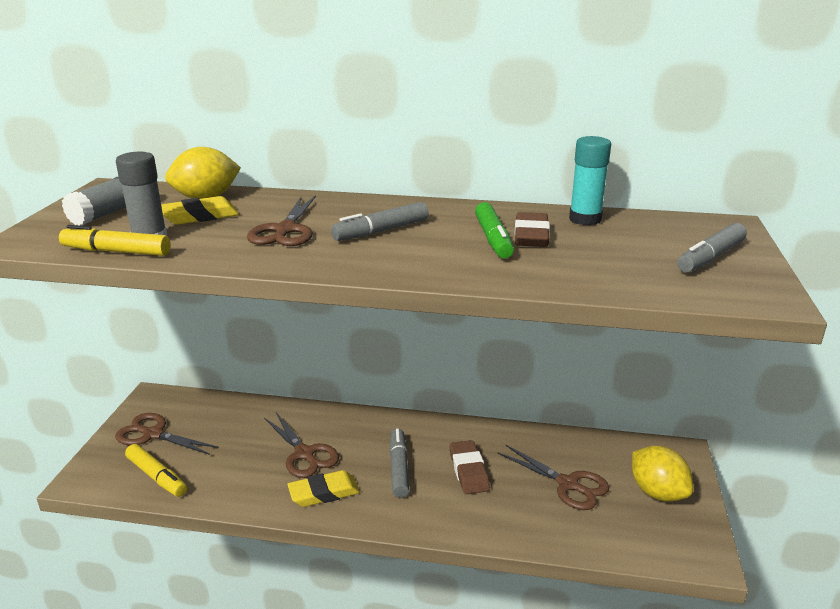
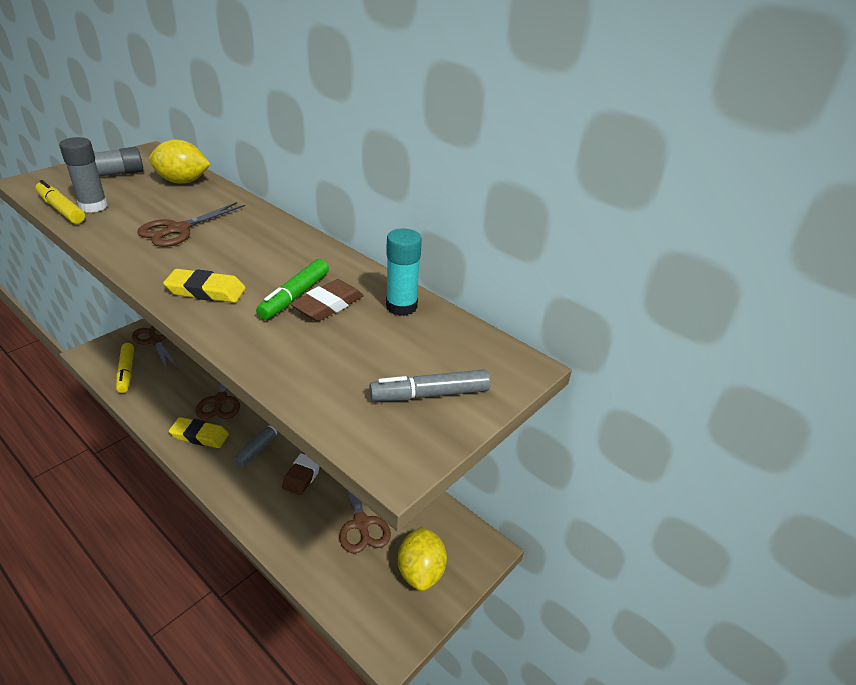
camera: 30 degrees right, 10 degrees up
(200, 216) = (152, 197): yellow eraser -> yellow eraser (206, 291)
(381, 231) = (234, 255): grey marker -> none

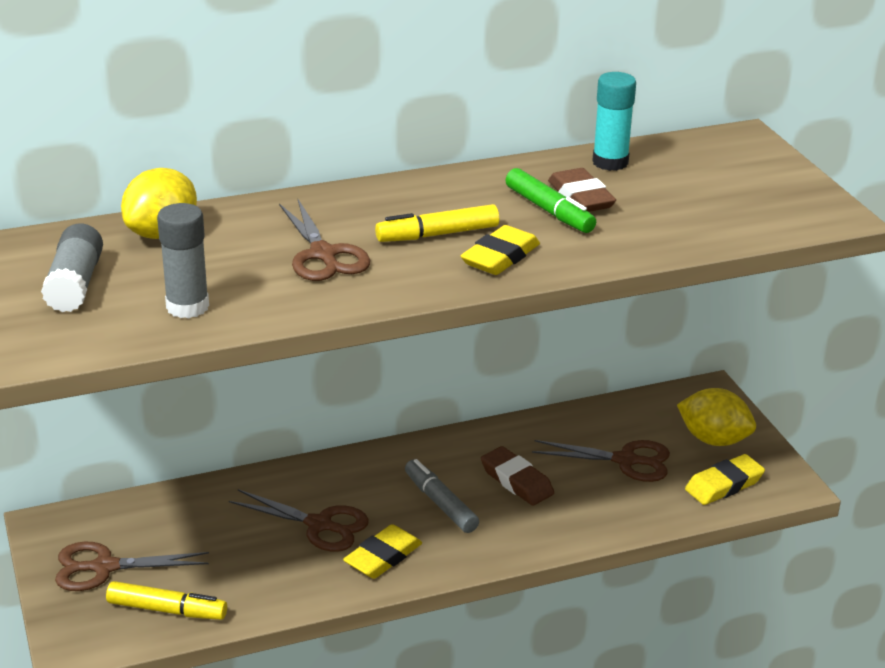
camera: 60 degrees left, 5 degrees down
(61, 209) = (174, 332): yellow marker -> yellow marker (437, 234)
(364, 596) = (724, 485): none -> yellow eraser
(430, 394) = (760, 183): grey marker -> none

